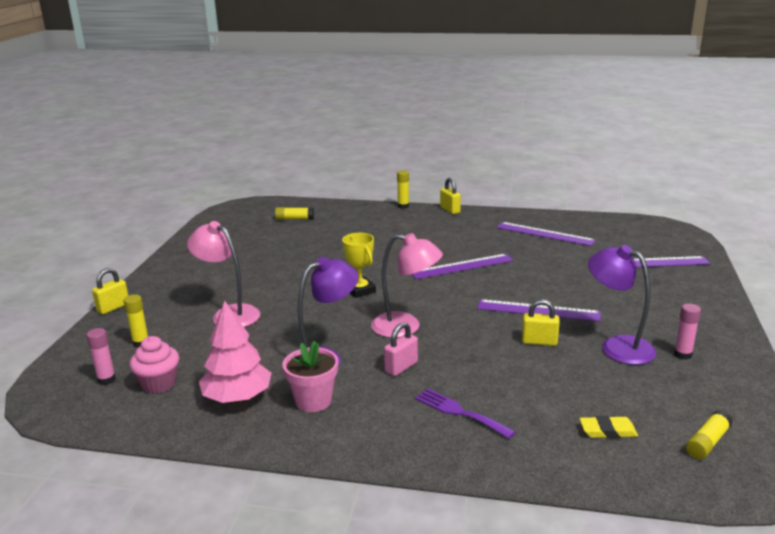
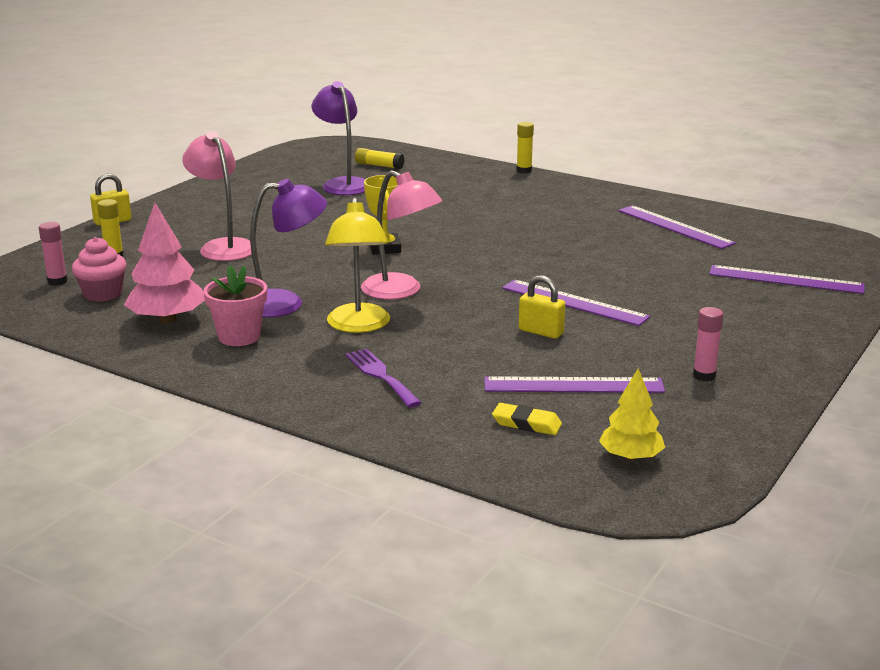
camera: 20 degrees right, 0 degrees up
(401, 367) = (358, 326): pink padlock -> yellow lamp
(450, 210) = (579, 183): yellow padlock -> none
(462, 266) = (529, 244): purple ruler -> purple ruler (573, 385)
(617, 346) = (631, 353): purple lamp -> purple lamp (342, 184)
(707, 442) = (631, 457): yellow glue stick -> yellow tree

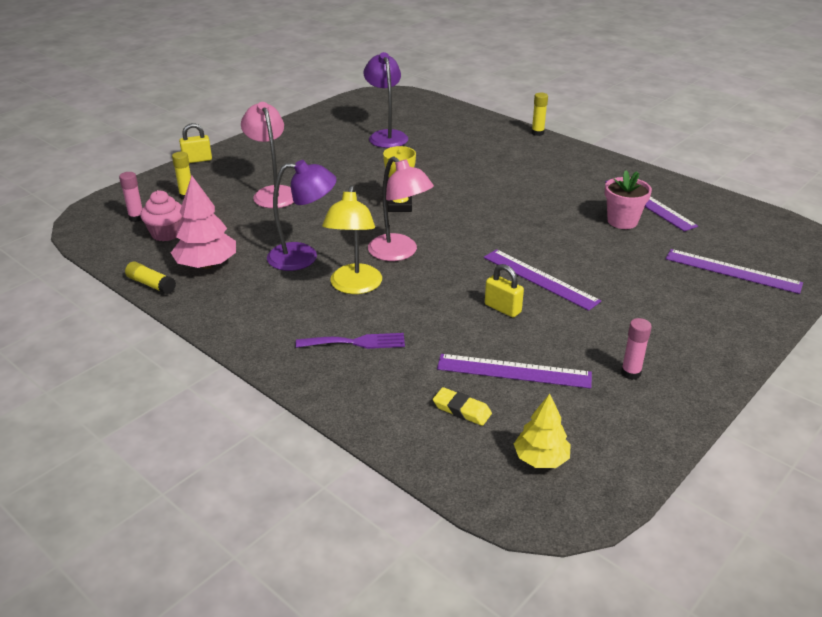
camera: 10 degrees right, 10 degrees up
(239, 337) = (256, 288): pink flower pot -> pink flower pot (622, 221)
(379, 166) = (421, 119): yellow glue stick -> yellow glue stick (151, 284)
(380, 375) = (356, 342): purple fork -> purple fork turned 105 degrees clockwise

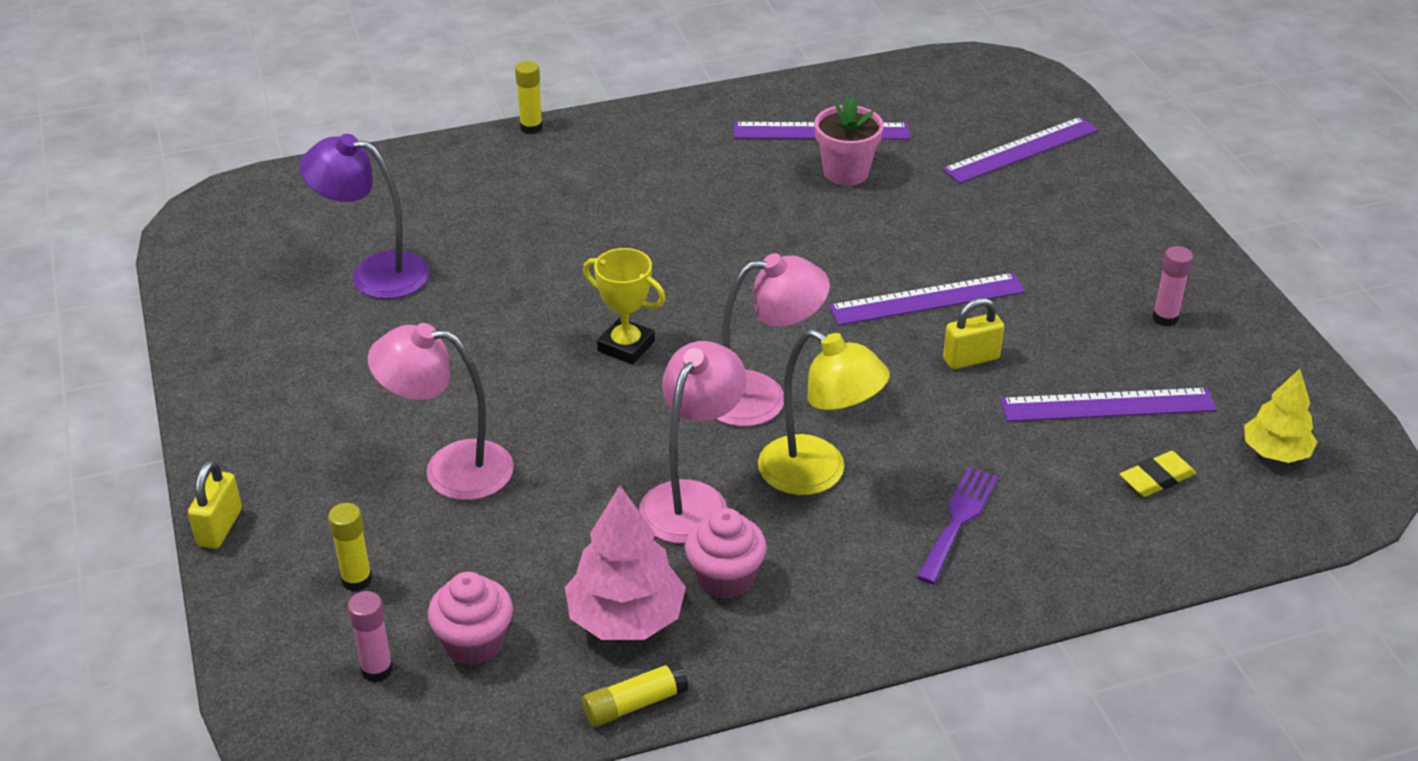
camera: 60 degrees left, 5 degrees up
(253, 283) = (725, 578): none -> pink cupcake
(303, 257) = (692, 499): purple lamp -> pink lamp
(514, 371) = (1107, 405): purple ruler -> purple ruler turned 45 degrees clockwise

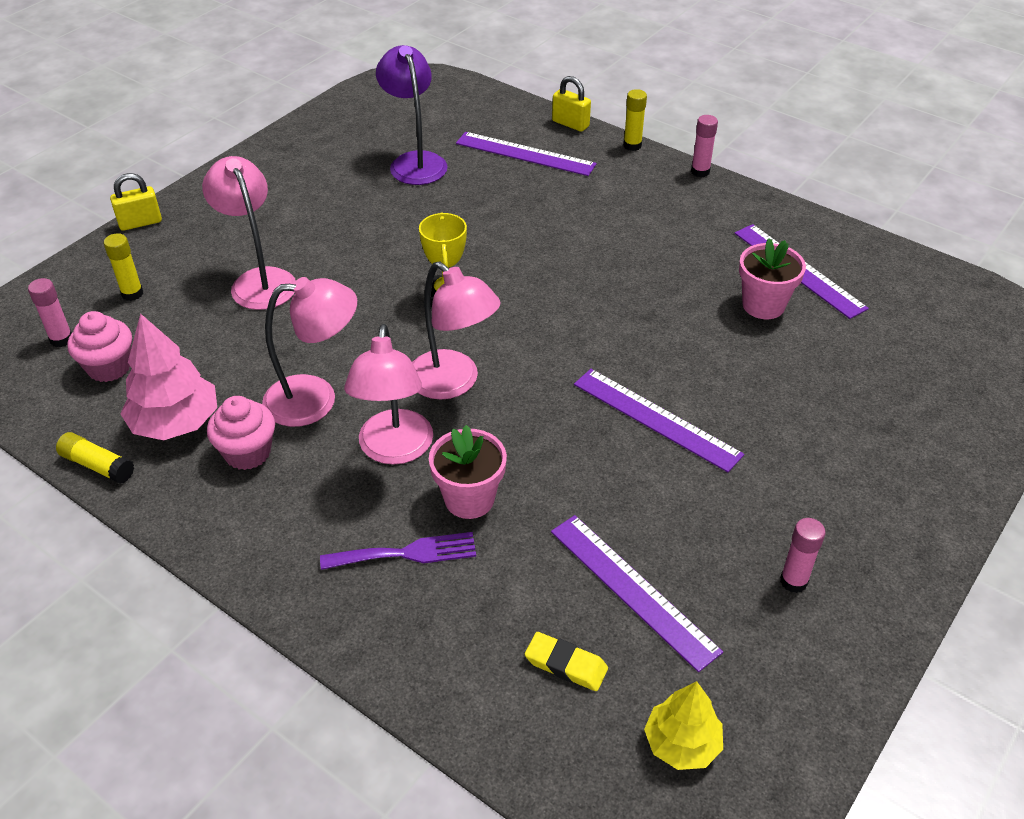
camera: 55 degrees right, 5 degrees up
(622, 111) = (700, 172): none -> pink glue stick
(817, 474) = (394, 450): yellow lamp -> pink lamp
(925, 453) = (469, 499): none -> pink flower pot
(971, 359) = (608, 476): yellow padlock -> yellow padlock (570, 124)
(1021, 150) = (920, 387): purple ruler -> purple ruler (525, 154)

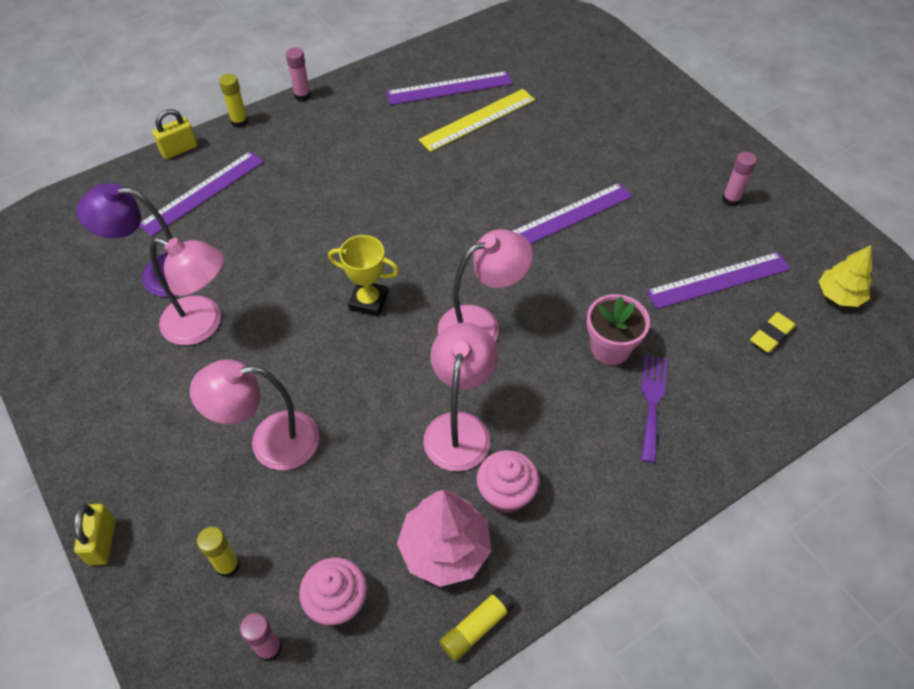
camera: 70 degrees left, 10 degrees up
(394, 450) = (542, 384): pink lamp -> pink lamp (203, 325)
(763, 305) = (477, 120): pink flower pot -> yellow ruler

